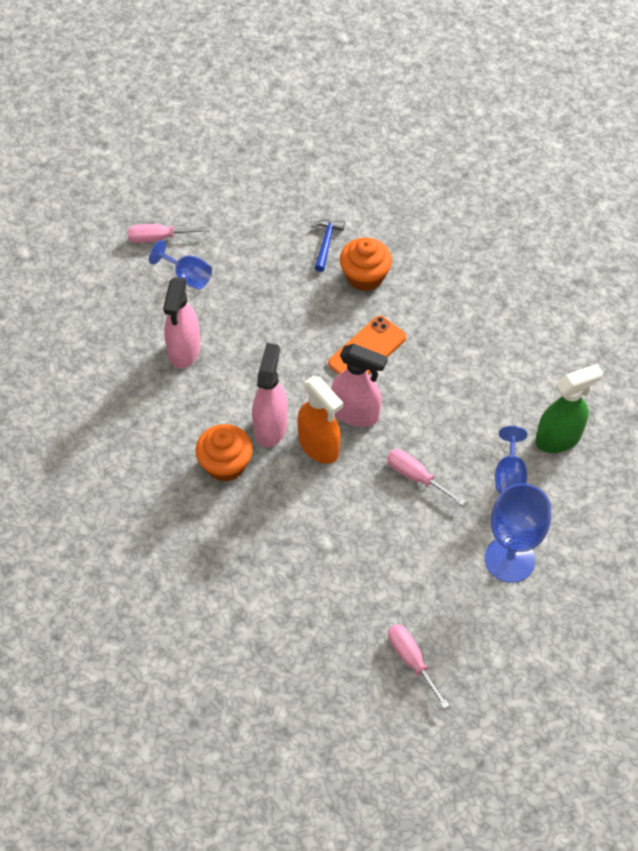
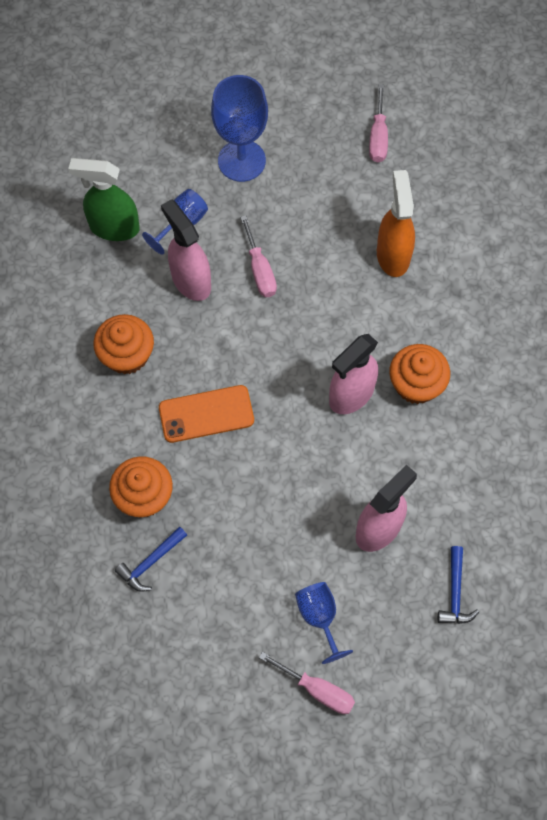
camera: 145 degrees left, 10 degrees up
(101, 342) = (455, 593): none -> blue hammer
(319, 446) = (321, 349): orange spray bottle -> orange spray bottle (393, 255)
(355, 413) = (266, 359): pink spray bottle -> pink spray bottle (191, 280)
(460, 354) = (127, 355): none -> orange cupcake

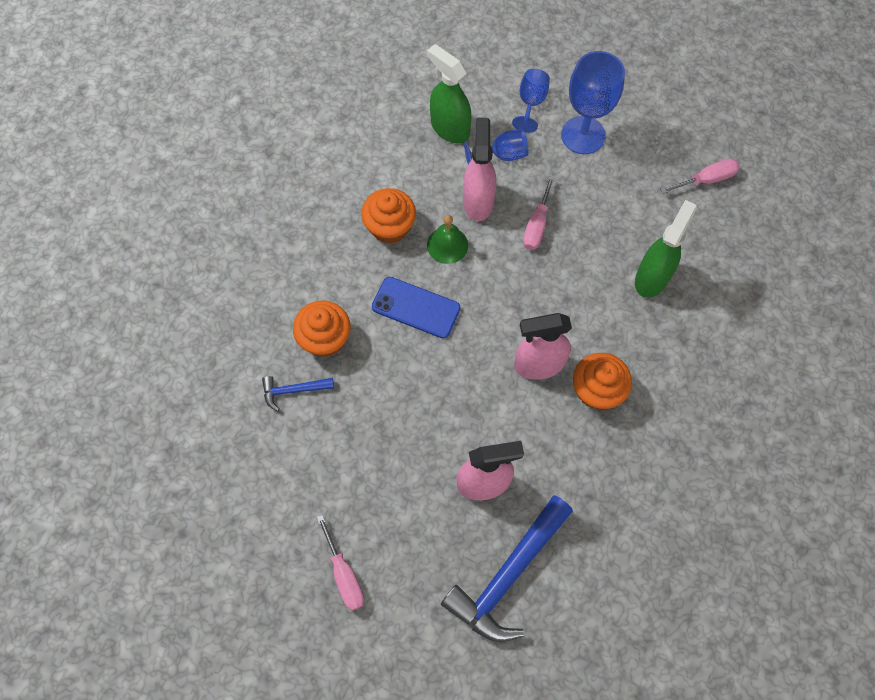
camera: 35 degrees right, 0 degrees up
(192, 338) = (447, 245): none -> green bell
(206, 414) = (416, 307): orange phone -> blue phone
(319, 617) = (387, 519): blue goblet -> blue goblet (531, 103)
(378, 137) = (706, 180): pink screwdriver -> pink screwdriver turned 150 degrees counterclockwise
(393, 255) = (652, 277): orange spray bottle -> green spray bottle
(455, 593) = (508, 576): blue hammer -> blue hammer, size x2.06

